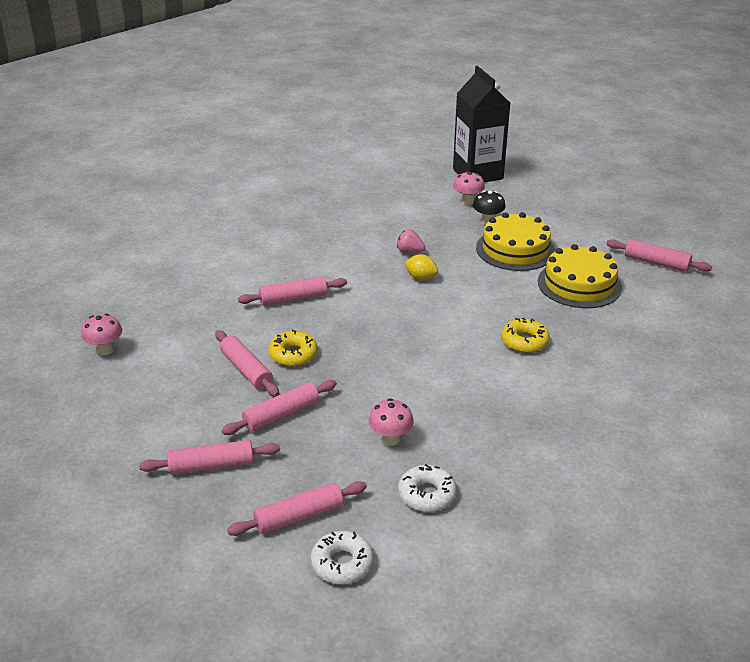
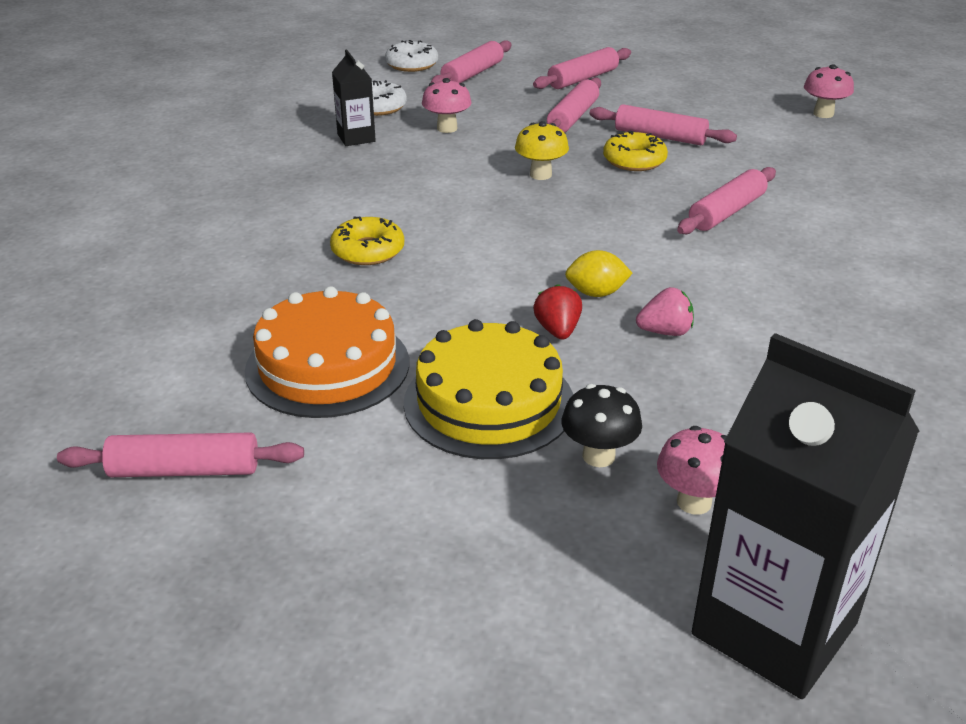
camera: 150 degrees right, 0 degrees up
(368, 364) = (540, 175): none -> yellow mushroom
(458, 267) = (557, 330): none -> red strawberry
(472, 455) = (356, 138): none -> black carton
(579, 284) = (327, 366): yellow cake -> orange cake

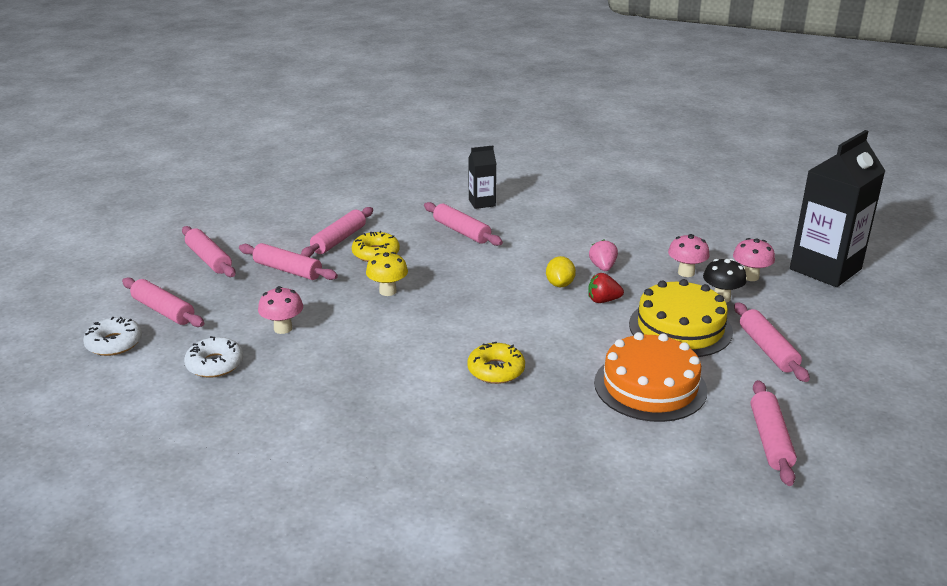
camera: 85 degrees left, 5 degrees down
(356, 138) = (282, 377): black carton -> black carton (482, 203)
(431, 496) = (768, 349): none -> pink rolling pin
(823, 114) = (326, 181): pink mushroom -> pink mushroom (686, 272)

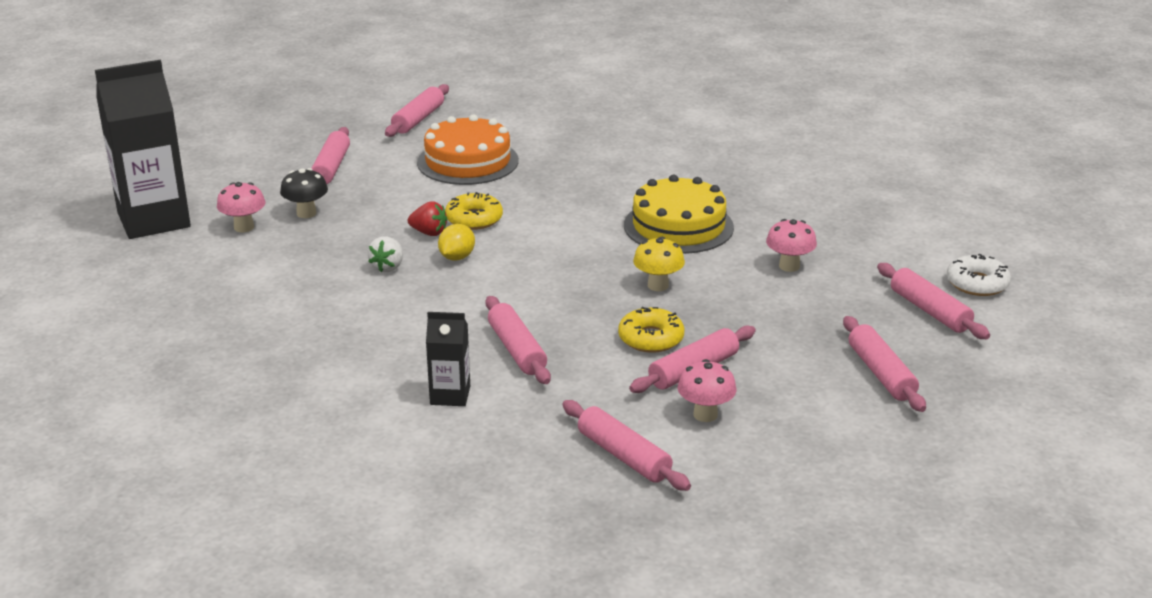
camera: 160 degrees left, 0 degrees up
(215, 364) = (863, 245): white donut -> none
(288, 270) = (773, 336): pink rolling pin -> pink rolling pin (623, 456)
(496, 370) = (591, 194): yellow donut -> yellow donut (474, 219)
(602, 267) = (388, 267): pink strawberry -> white strawberry
(680, 328) = (384, 196): yellow cake -> yellow cake (678, 226)
(686, 272) = (304, 244): pink mushroom -> pink mushroom (705, 414)

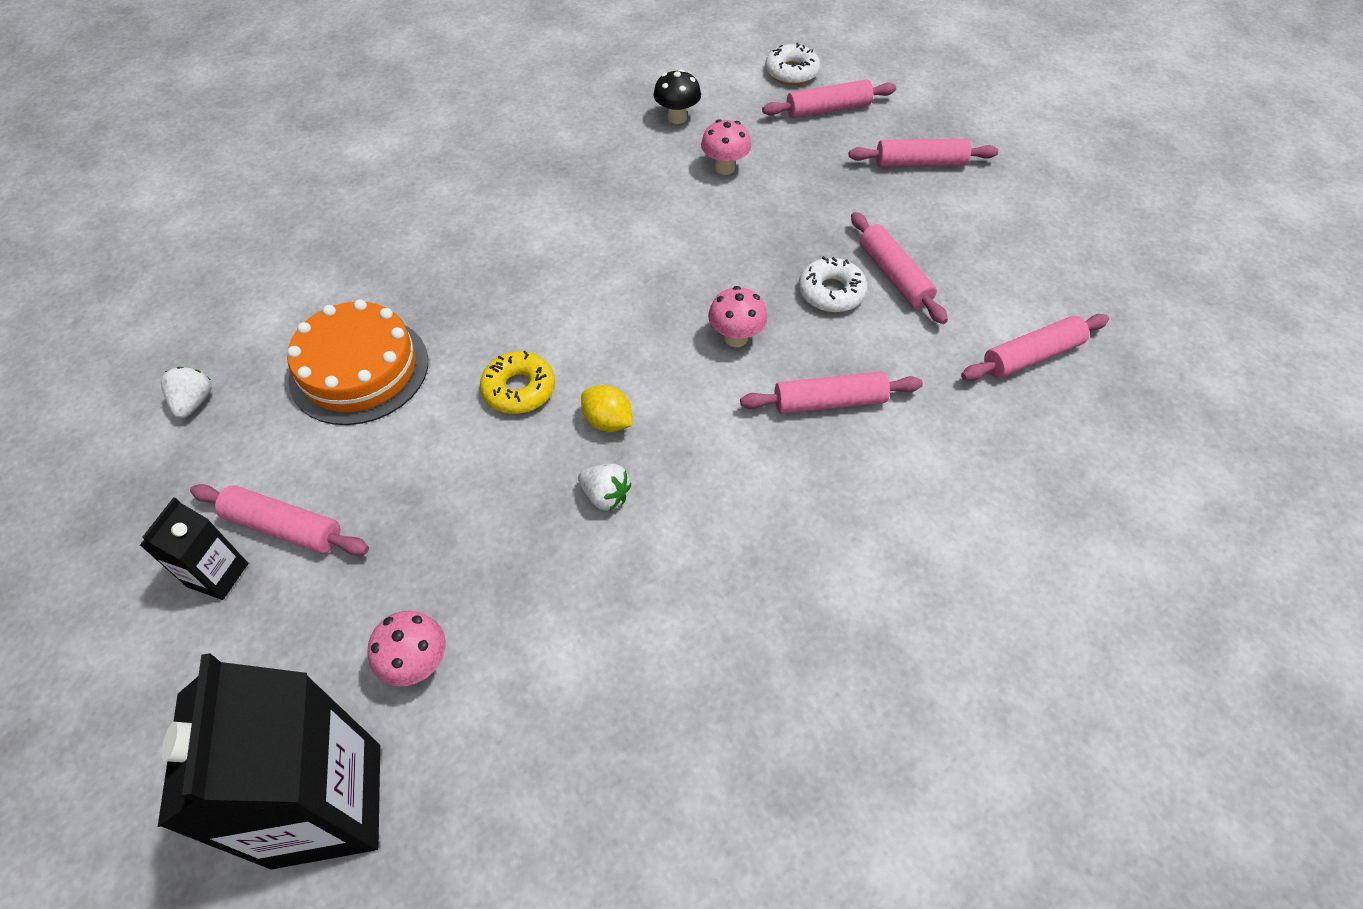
camera: 75 degrees left, 25 degrees up
(306, 213) = (413, 575): black mushroom -> black mushroom (677, 117)
(418, 119) = (194, 402): pink rolling pin -> white strawberry
(429, 233) = (534, 440): red strawberry -> none
(450, 395) = (909, 476): black carton -> black carton (218, 575)
(651, 338) = (831, 292): yellow donut -> white donut
(658, 285) = (731, 264): yellow mushroom -> none
(678, 226) = (614, 222): yellow cake -> none
(705, 414) = (969, 285): pink mushroom -> pink mushroom (736, 338)

